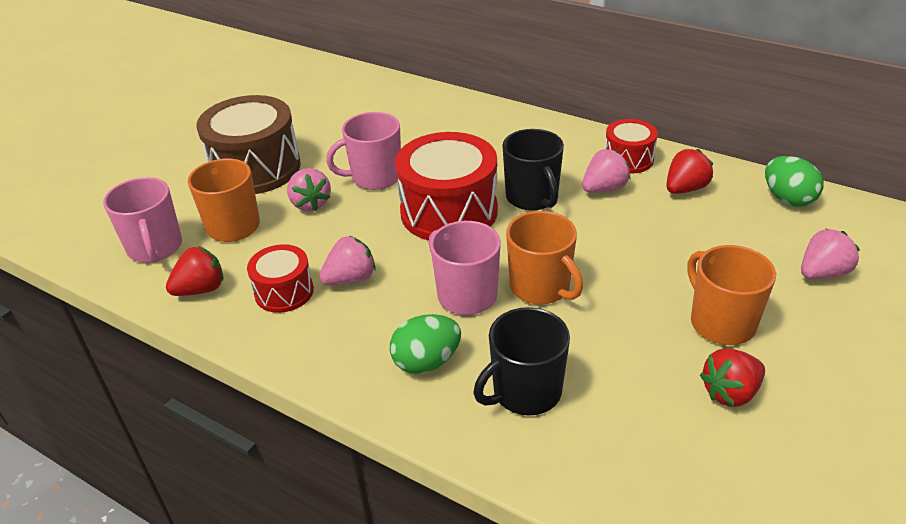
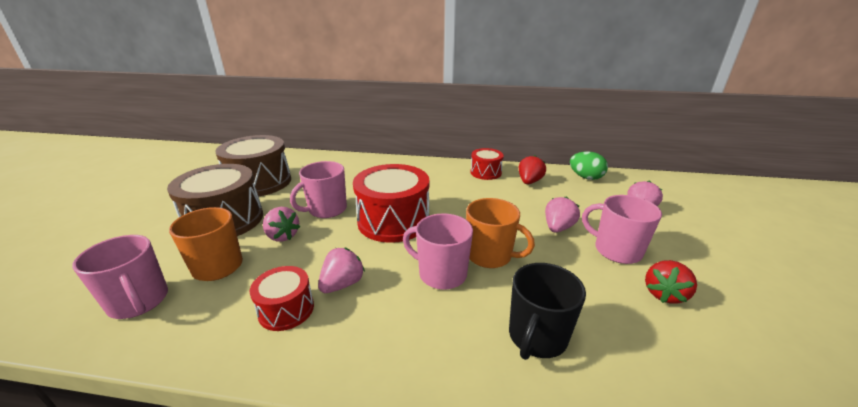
camera: 25 degrees left, 10 degrees down
(201, 289) = (199, 328): red strawberry -> none
(311, 118) = (259, 182): none -> brown drum
(426, 362) = (444, 336): green egg -> none
(532, 197) = (444, 202): black mug -> none
(604, 189) = (484, 189): pink strawberry -> pink strawberry (558, 228)
(721, 323) = (616, 250): orange mug -> pink mug

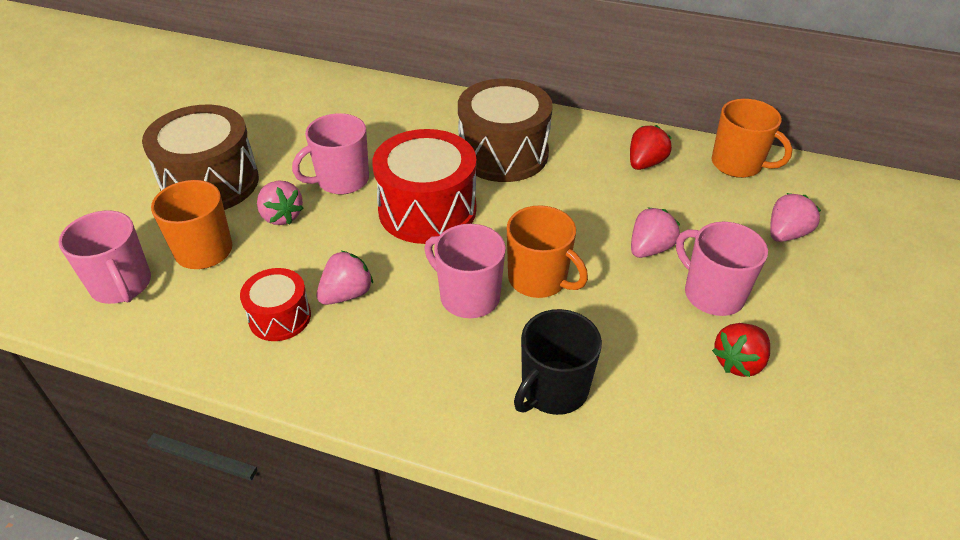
camera: 10 degrees right, 15 degrees up
(259, 182) = (256, 121): brown drum -> brown drum (503, 153)
(485, 172) = (585, 138): red drum -> none
(585, 177) = (737, 164): green egg -> orange mug

